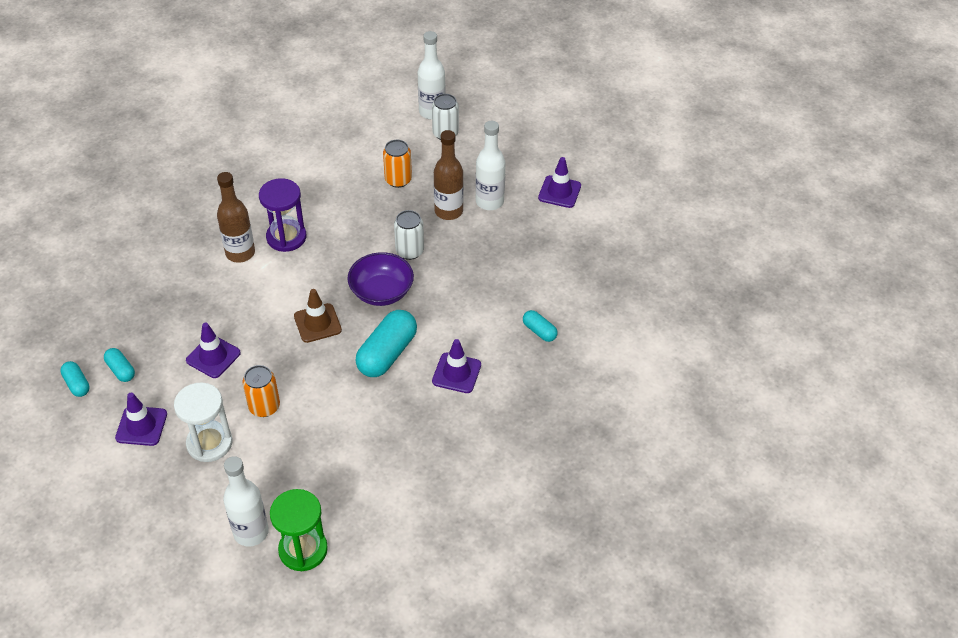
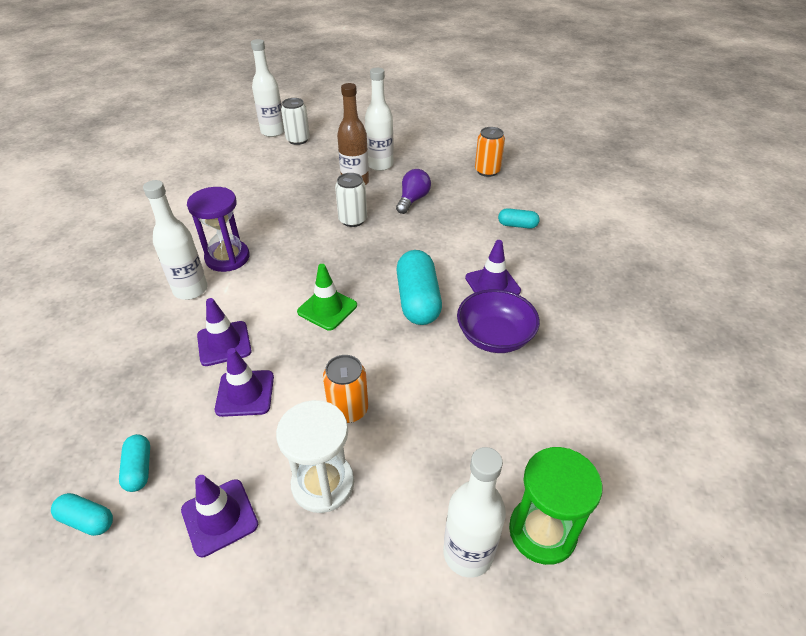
camera: 35 degrees left, 5 degrees down
(121, 370) = (139, 469): turquoise capsule -> turquoise capsule turned 60 degrees clockwise
(240, 253) = (190, 290): brown bottle -> white bottle
(317, 323) = (327, 309): brown traffic cone -> green traffic cone
(381, 292) = (360, 258): purple bowl -> purple bowl (494, 337)
(398, 180) = (290, 180): orange can -> orange can (487, 171)
(479, 256) = (413, 200): none -> purple light bulb
(559, 192) = (424, 140): purple traffic cone -> purple traffic cone (224, 343)

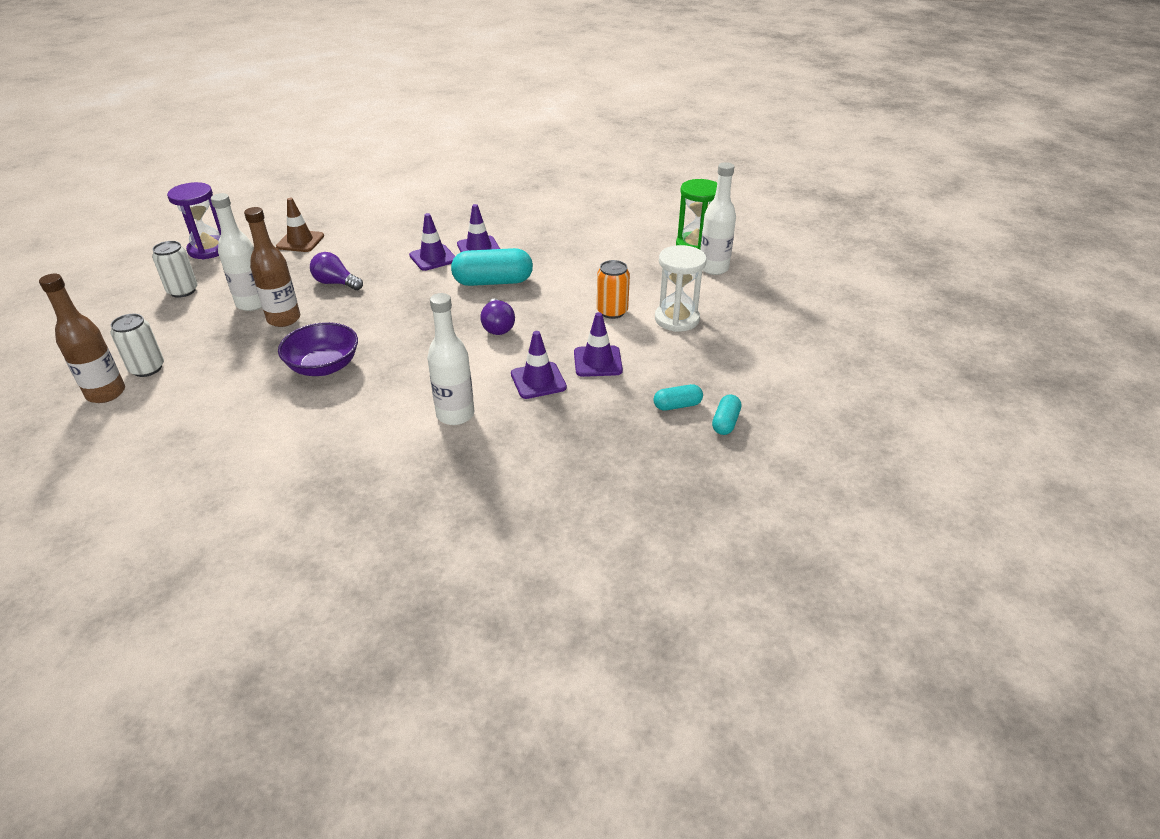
camera: 90 degrees left, 5 degrees down
(219, 517) = (710, 360): purple traffic cone -> purple traffic cone (433, 258)
(227, 258) = (404, 396): purple hourglass -> purple hourglass (208, 249)
(273, 132) = (106, 393): white bottle -> brown bottle
(327, 309) = (497, 327): green traffic cone -> purple light bulb
(353, 220) = (359, 318): white can -> white can (183, 291)
(487, 171) = (300, 241): orange can -> brown traffic cone
(494, 337) = (539, 251): purple bowl -> purple bowl (324, 366)
(517, 225) = (400, 232): turquoise capsule -> none

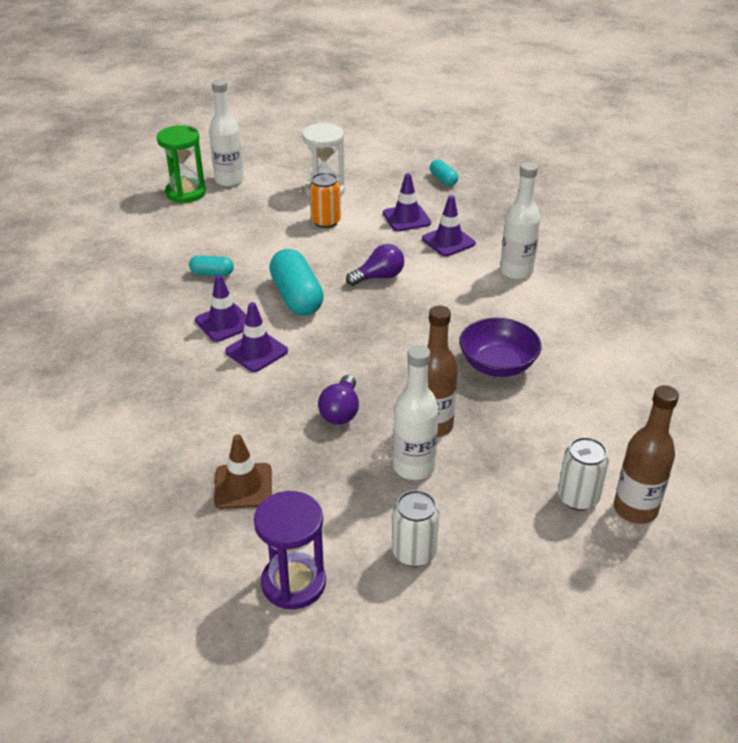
camera: 105 degrees left, 0 degrees up
(725, 422) = (451, 161): turquoise capsule -> turquoise capsule (212, 273)

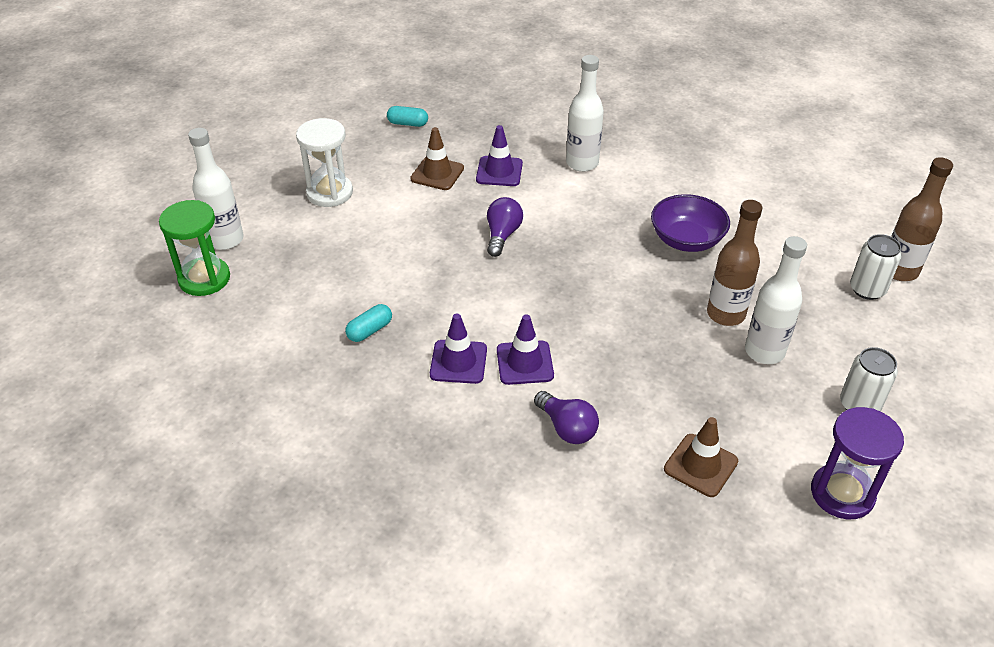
camera: 50 degrees left, 5 degrees up
(297, 297) = (473, 297): turquoise capsule -> none
(325, 221) = (380, 219): orange can -> none
(341, 411) = (659, 355): purple light bulb -> purple light bulb (567, 428)
(406, 218) = (437, 173): purple traffic cone -> brown traffic cone

